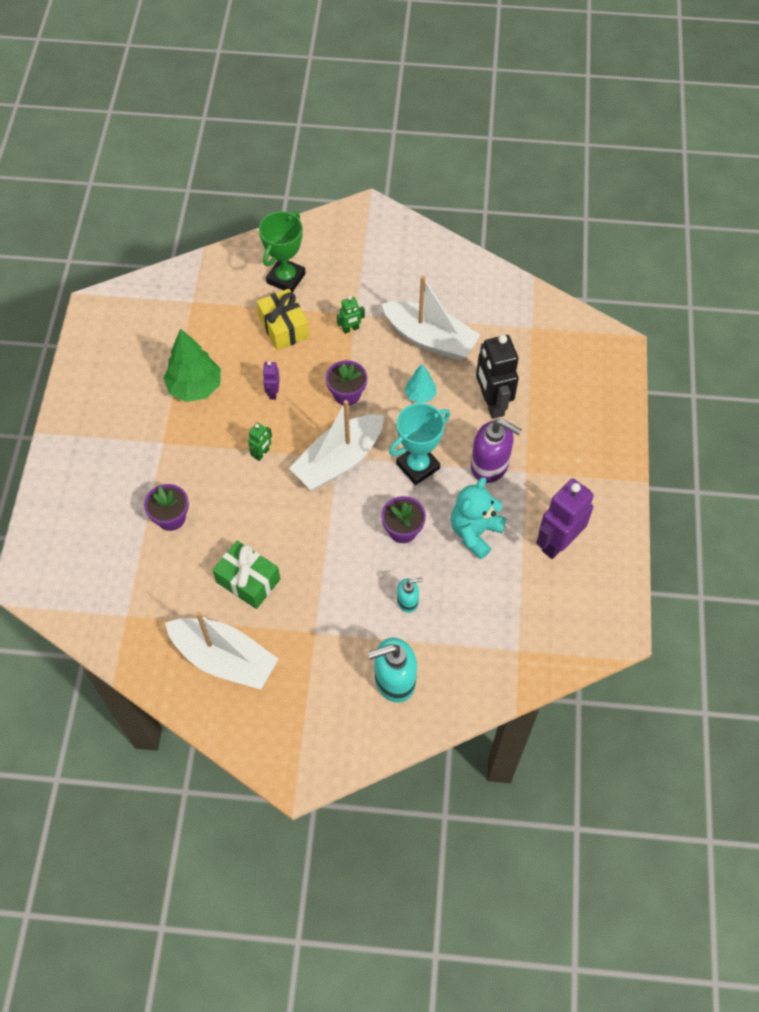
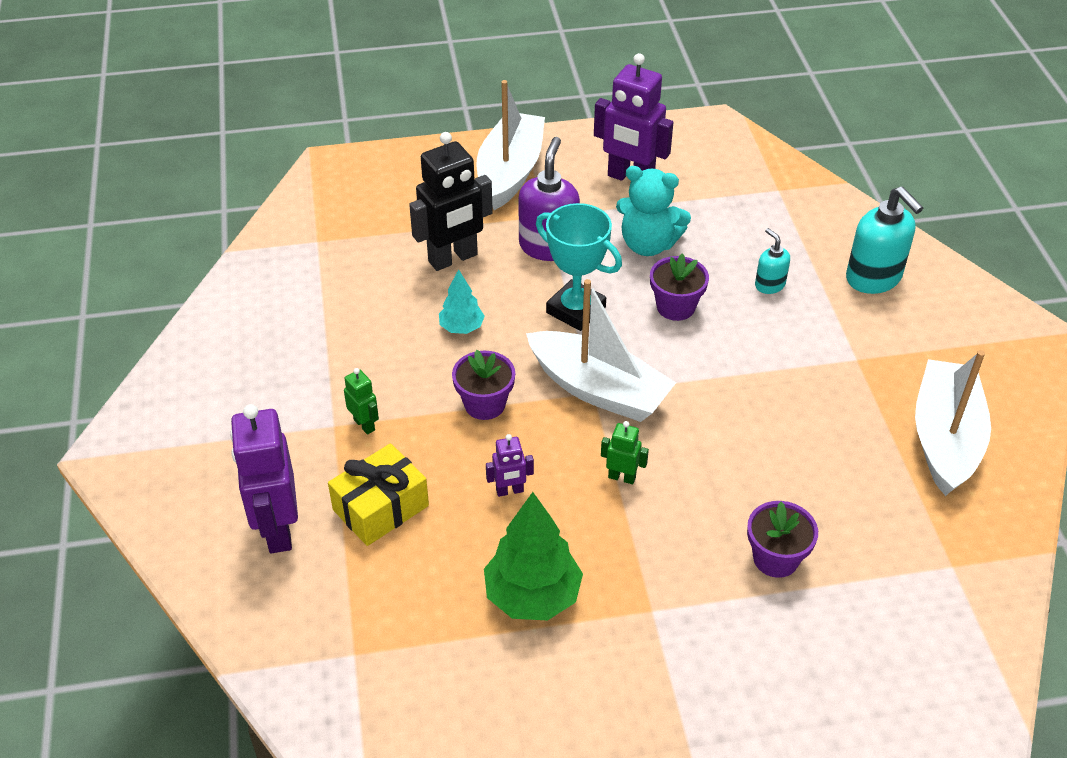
camera: 105 degrees left, 15 degrees down
(248, 581) = (825, 442): green gift -> none
(286, 278) = (277, 529): green trophy -> purple robot
(430, 339) = (361, 334): white boat -> white boat (510, 172)

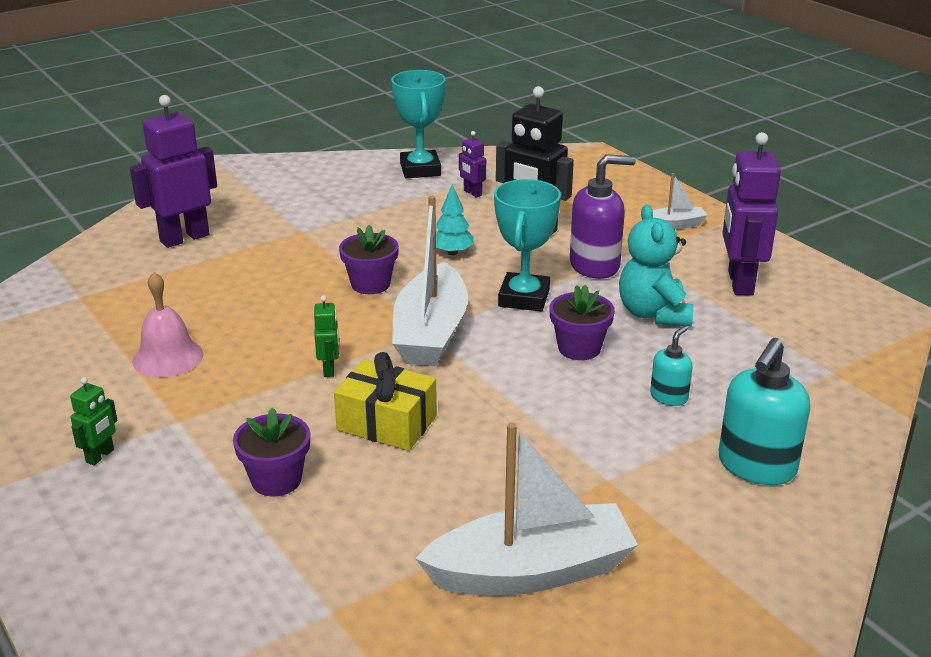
camera: 65 degrees right, 15 degrees down
(263, 292) = (420, 169): none -> turquoise trophy
(364, 425) = (310, 242): green robot -> green robot (100, 456)
(381, 508) = (227, 270): yellow gift -> yellow gift (387, 423)
(510, 172) = (674, 225): white boat -> white boat, size x0.47
(510, 491) = (278, 319): purple robot -> purple robot (472, 193)
(533, 596) = (168, 357): green tree -> pink bell

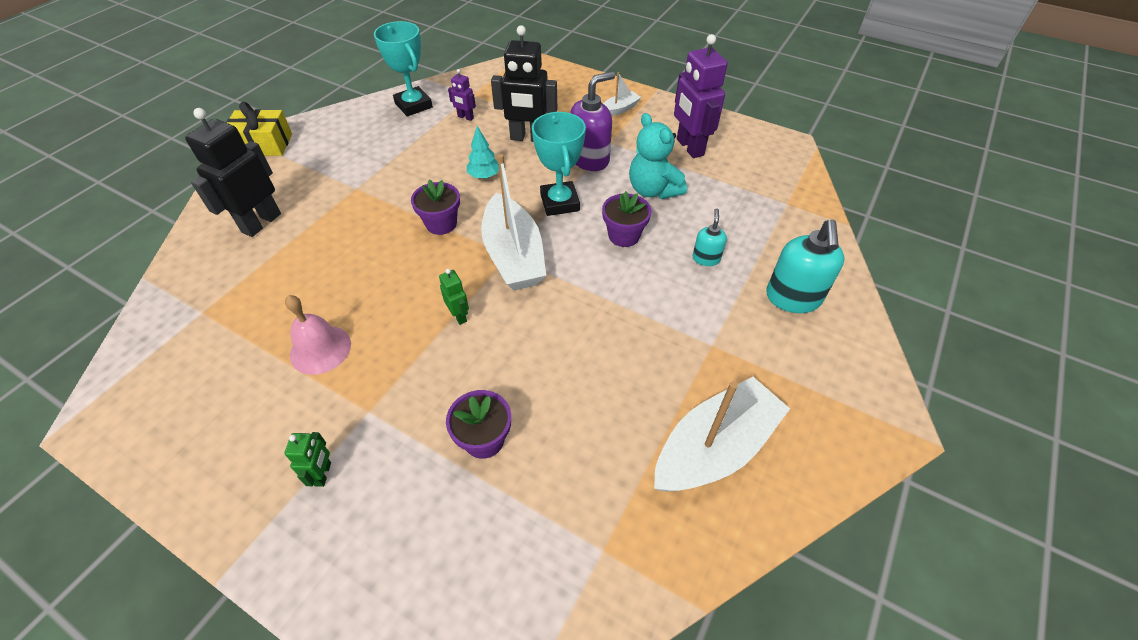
camera: 25 degrees left, 20 degrees up
(184, 238) = (261, 223): purple robot -> black robot
(387, 423) = (533, 352): yellow gift -> yellow gift (264, 145)

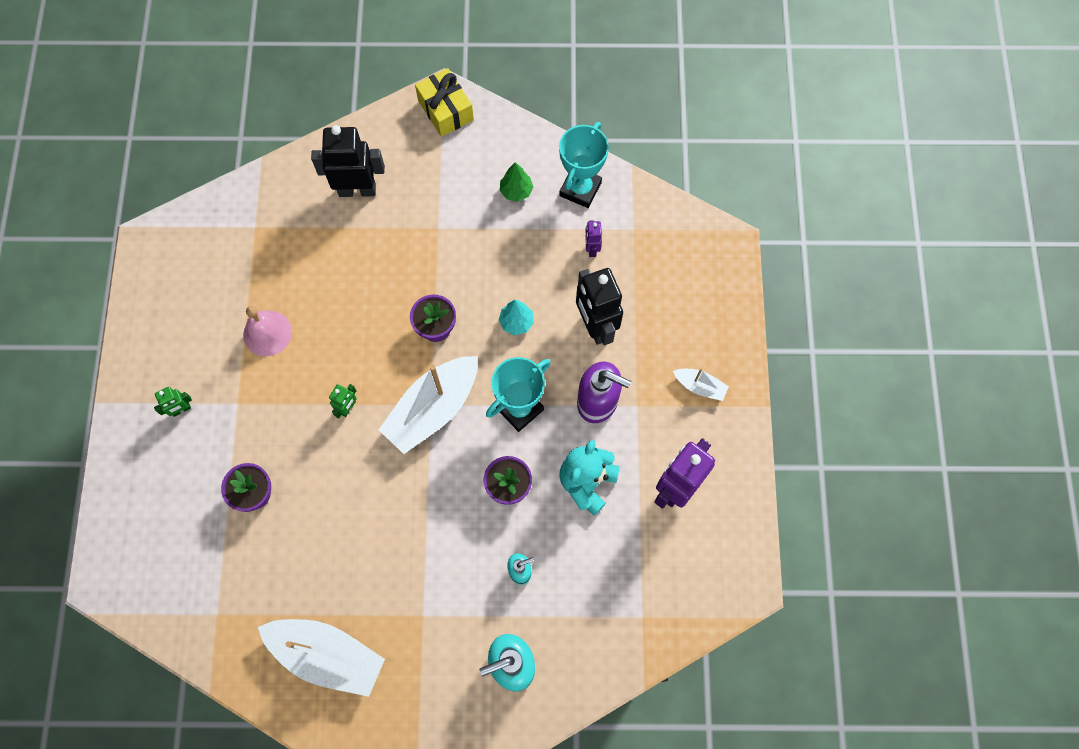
camera: 60 degrees right, 20 degrees up
(377, 135) = (516, 191): none -> green tree

